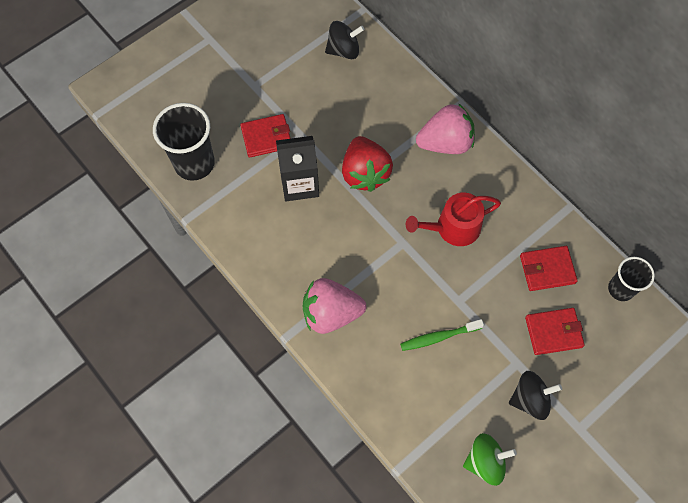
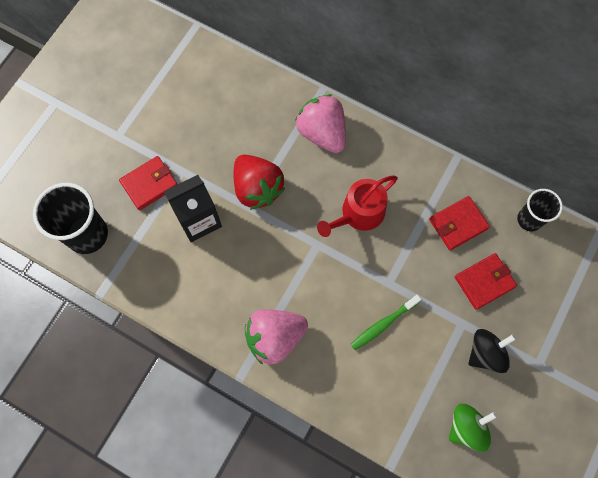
camera: 20 degrees left, 5 degrees up
(344, 50) = (193, 72): black spinning top -> none
(445, 143) = (322, 133): pink strawberry -> pink strawberry turned 90 degrees counterclockwise

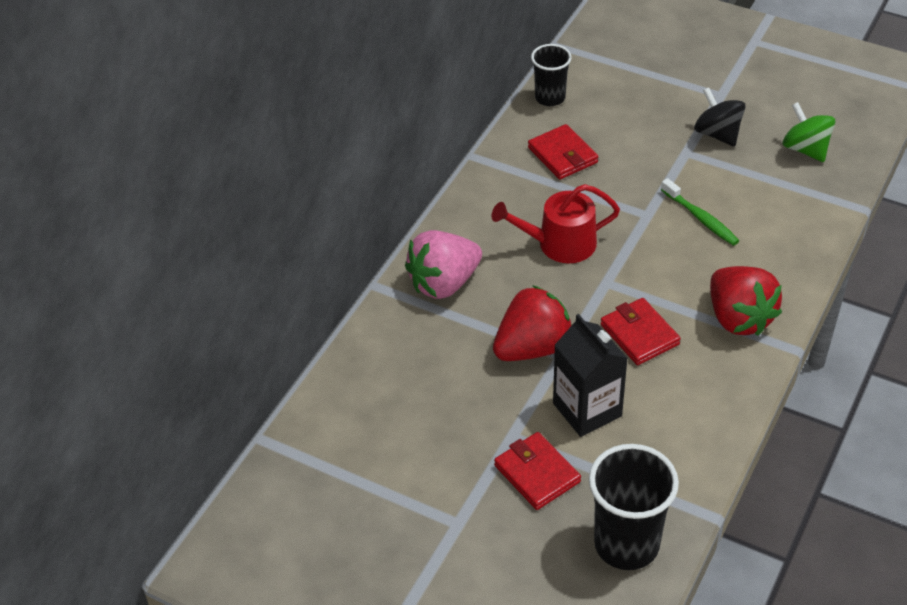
camera: 90 degrees left, 25 degrees down
(275, 337) = (739, 318): pink strawberry -> red strawberry
(358, 214) = (559, 244): red watering can -> red watering can turned 120 degrees clockwise
(484, 282) = (632, 134): red wallet -> red wallet (639, 334)

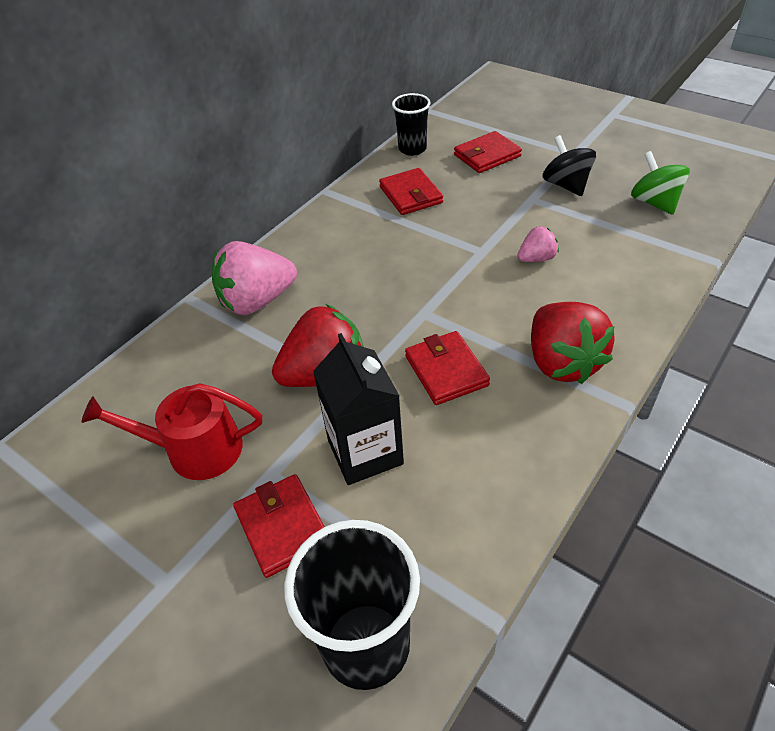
camera: 10 degrees right, 0 degrees up
(559, 244) = (385, 272): red watering can -> red watering can (194, 449)
(631, 102) = (487, 156): none -> red wallet
(701, 218) = (536, 258): green toothbrush -> pink strawberry

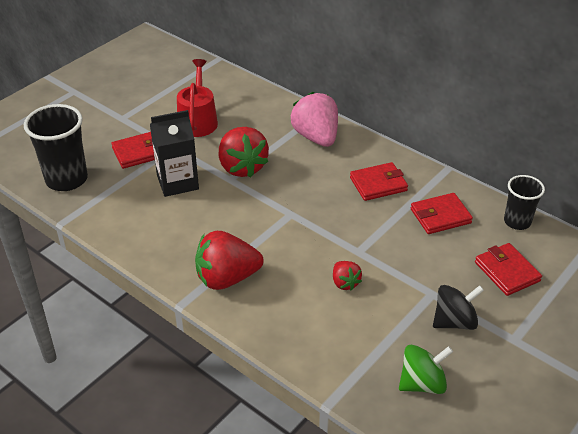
camera: 90 degrees right, 5 degrees down
(446, 371) = (232, 220): red wallet -> red wallet (378, 184)
(536, 258) = (345, 283): pink strawberry -> red strawberry

